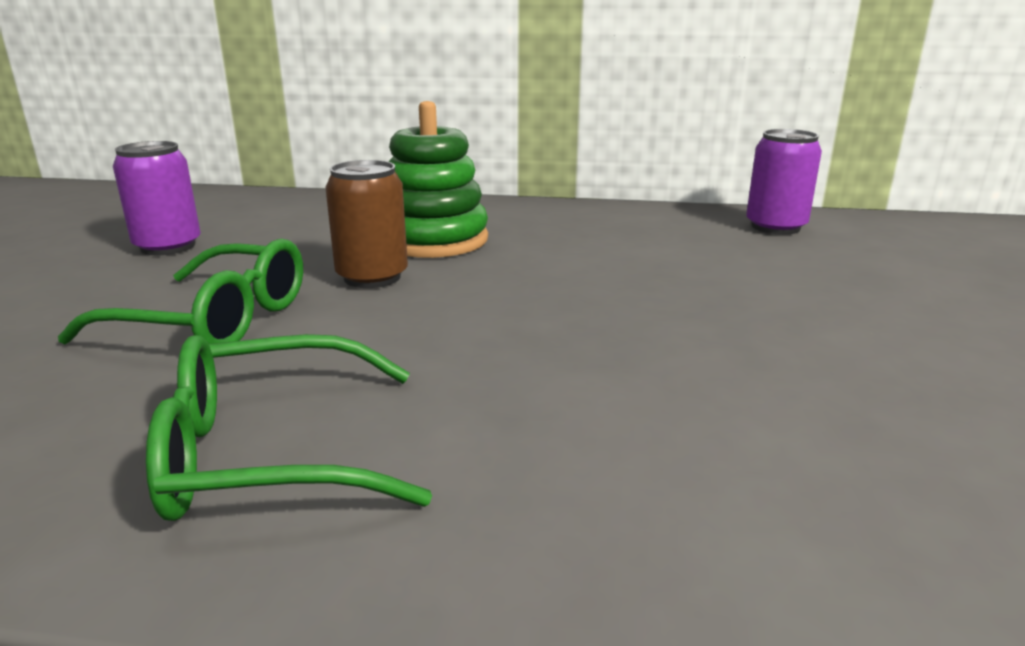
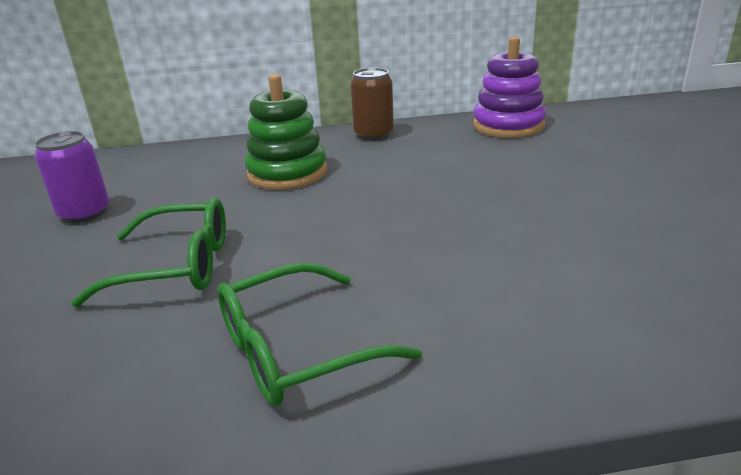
camera: 15 degrees left, 5 degrees up
(372, 277) = (265, 211): brown can -> brown can (373, 134)
(775, 227) = (508, 126): purple can -> purple stacking toy

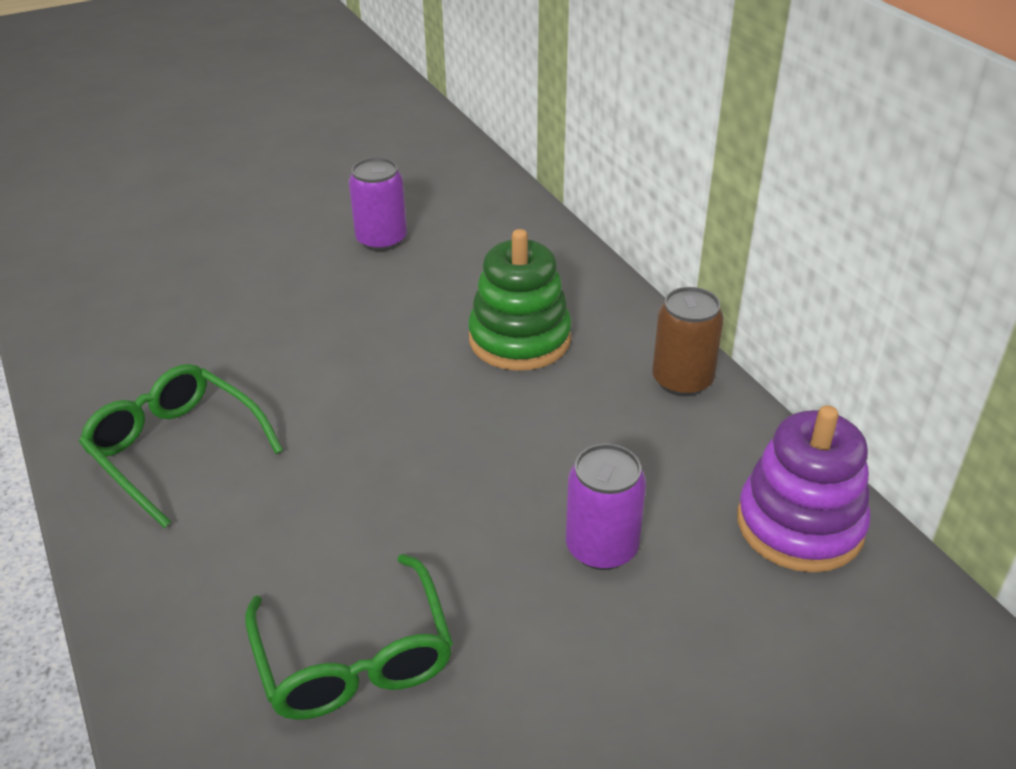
camera: 70 degrees right, 10 degrees up
(176, 266) = (295, 335): green glasses -> green glasses (354, 657)
(510, 171) = (601, 547): none -> purple can

